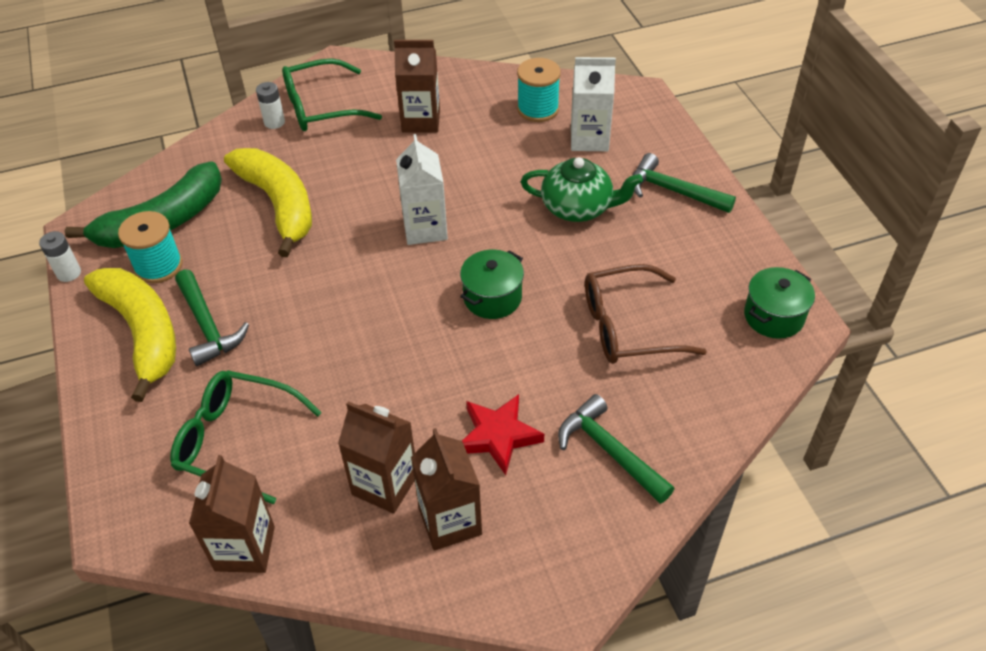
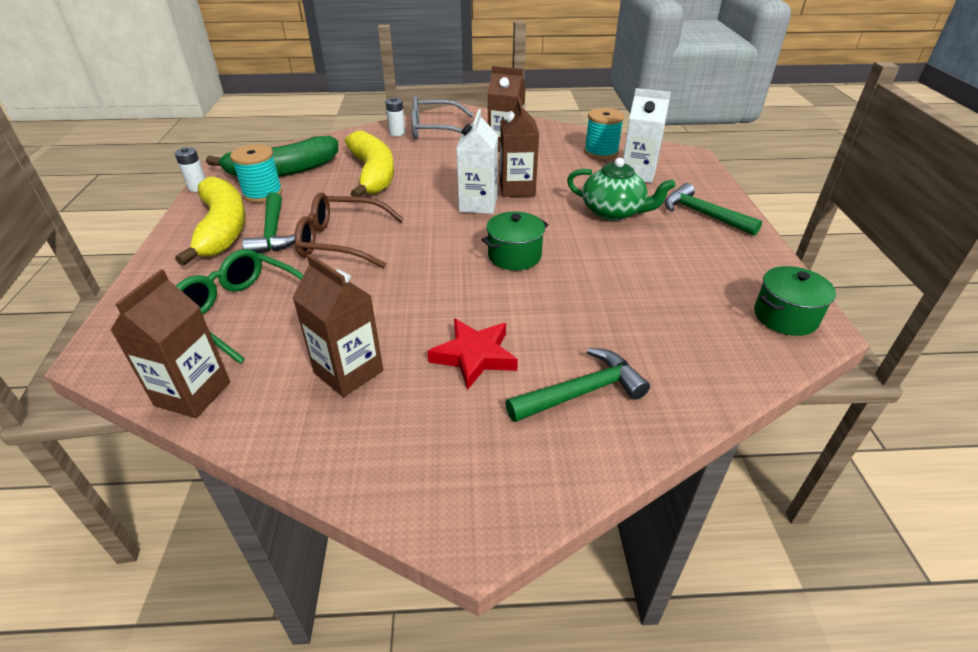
camera: 15 degrees right, 10 degrees down
(320, 107) = (434, 130): green glasses -> grey glasses
(450, 521) = (393, 417): brown carton -> brown carton (517, 189)
(610, 451) = (581, 392): green hammer -> green hammer turned 90 degrees clockwise
(627, 327) = (632, 298): brown glasses -> brown glasses (341, 241)

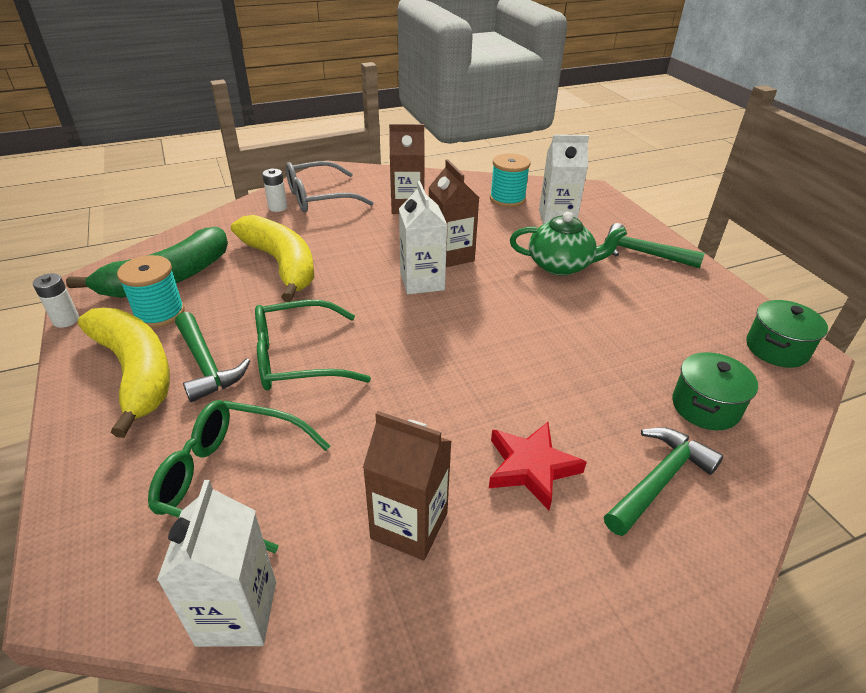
camera: 20 degrees left, 0 degrees up
(193, 394) = (237, 612): brown carton -> white carton
(341, 241) = (297, 358): brown glasses -> green glasses
(514, 256) = (497, 336): green pot -> green pot (705, 407)

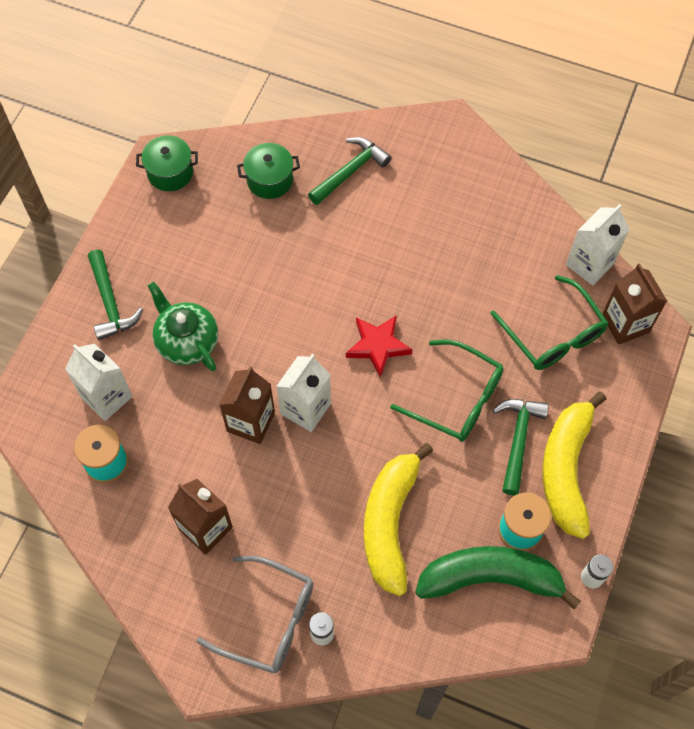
camera: 135 degrees left, 25 degrees up
(409, 525) = (487, 243): brown carton -> brown carton (625, 324)
(531, 467) = (401, 224): red star -> red star (377, 346)
(659, 480) = (350, 171): green hammer -> green hammer turned 135 degrees clockwise

